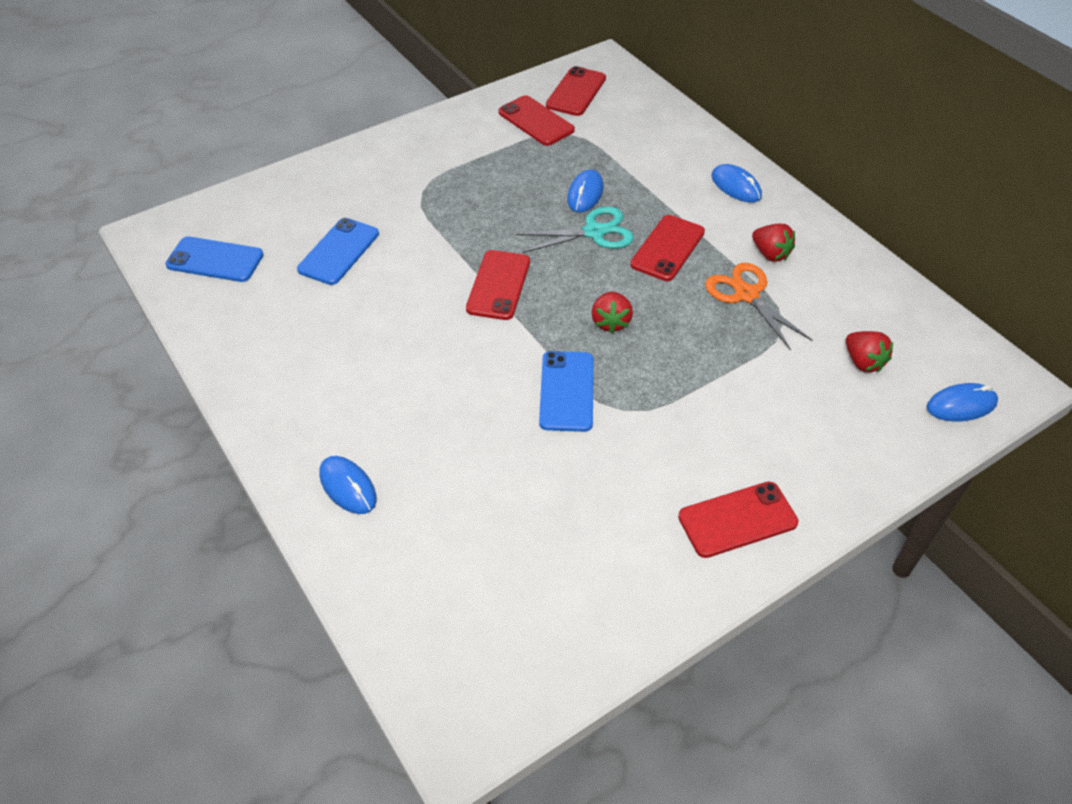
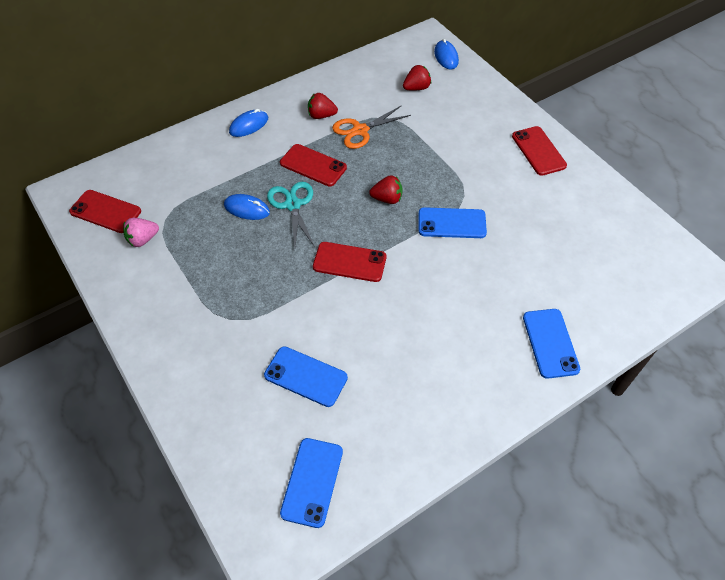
camera: 90 degrees left, 5 degrees up
(348, 487) = (550, 343): blue mouse -> blue phone
(536, 121) = (143, 239): red phone -> pink strawberry
(770, 254) = (321, 115): red strawberry -> red strawberry turned 135 degrees counterclockwise

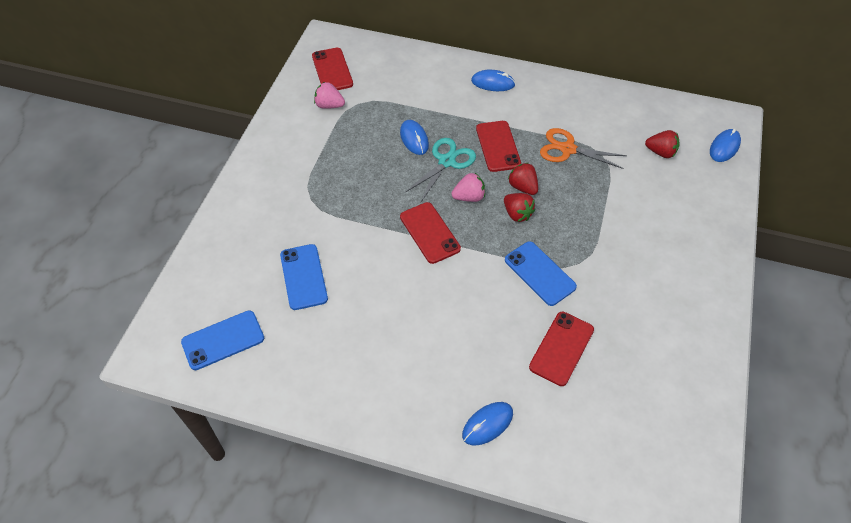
camera: 50 degrees right, 0 degrees up
(321, 115) = (554, 116): red strawberry -> red strawberry (523, 187)
(341, 215) = (469, 197): none -> pink strawberry
(538, 151) = (696, 285): red phone -> red phone (561, 348)
(550, 343) = (487, 424): blue phone -> blue mouse

